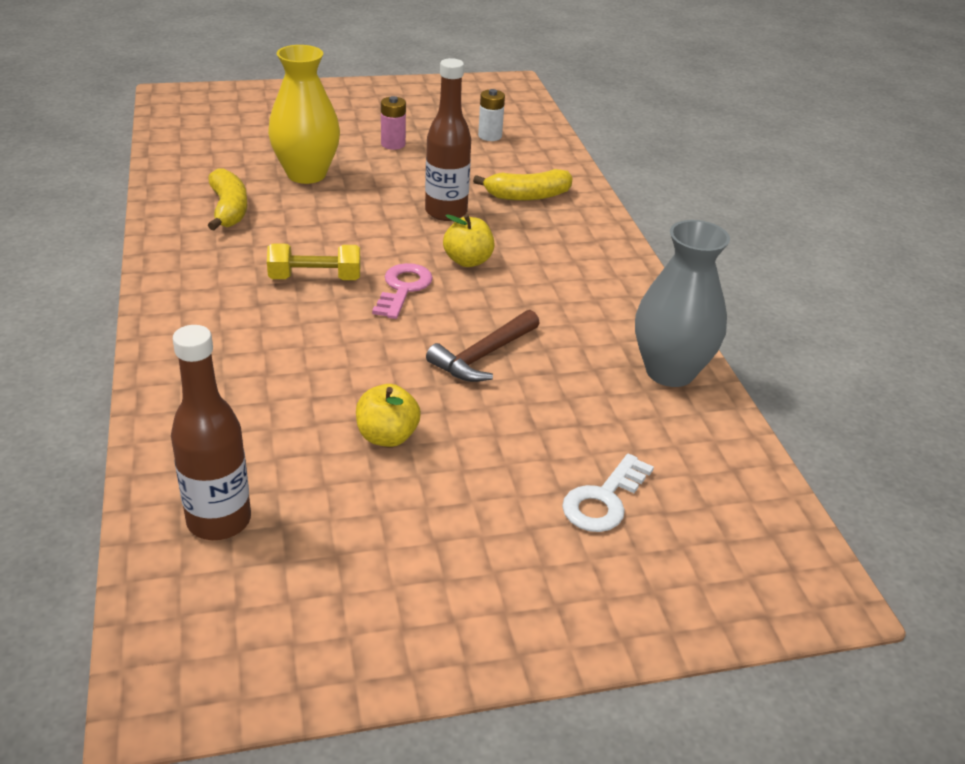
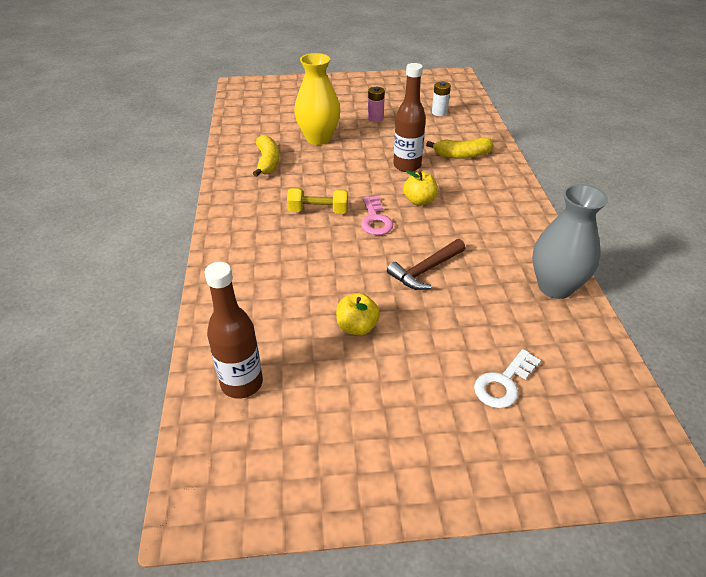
camera: 10 degrees right, 5 degrees up
(403, 288) = (375, 220): pink key -> pink key turned 150 degrees clockwise

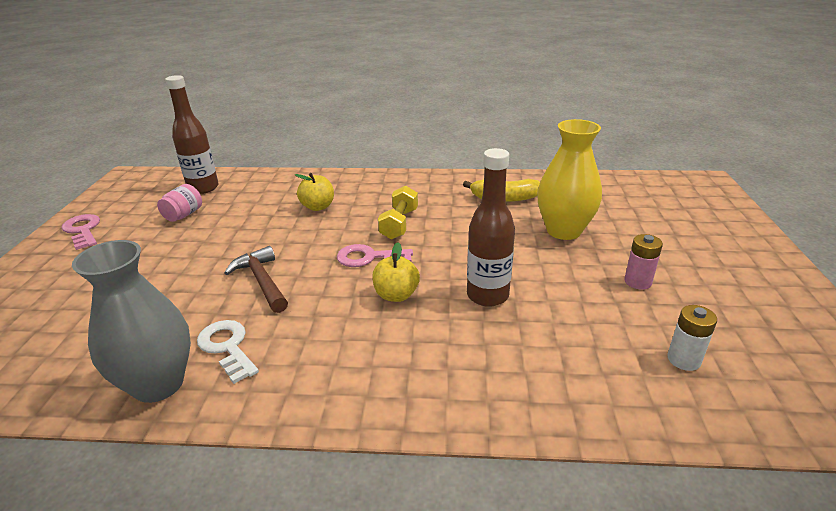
camera: 100 degrees right, 10 degrees down
(318, 374) = (183, 215): none -> pink jar
(357, 327) = (216, 234): yellow apple -> yellow apple (318, 207)
(371, 468) = (83, 230): none -> pink key
(462, 155) = (518, 360): yellow banana -> none
(503, 383) = (78, 305): white key -> white key (227, 347)

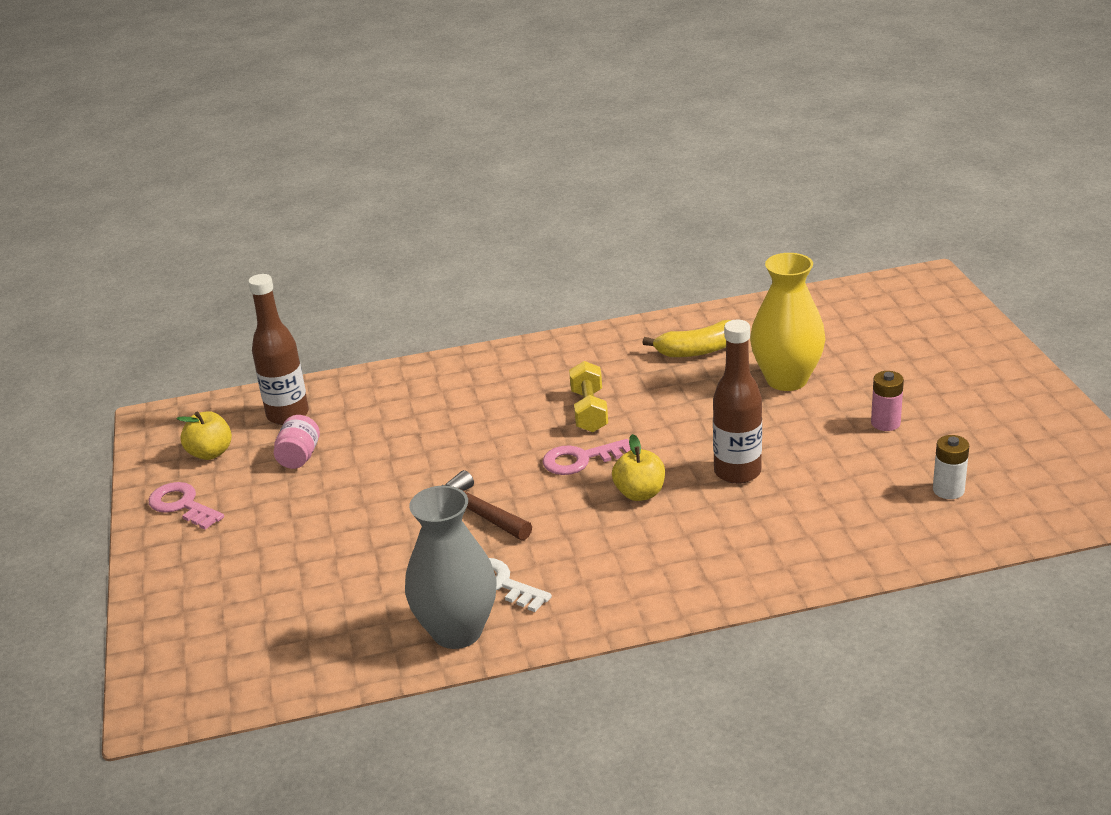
camera: 15 degrees left, 0 degrees up
(318, 207) = (469, 409): yellow apple -> yellow apple (210, 453)

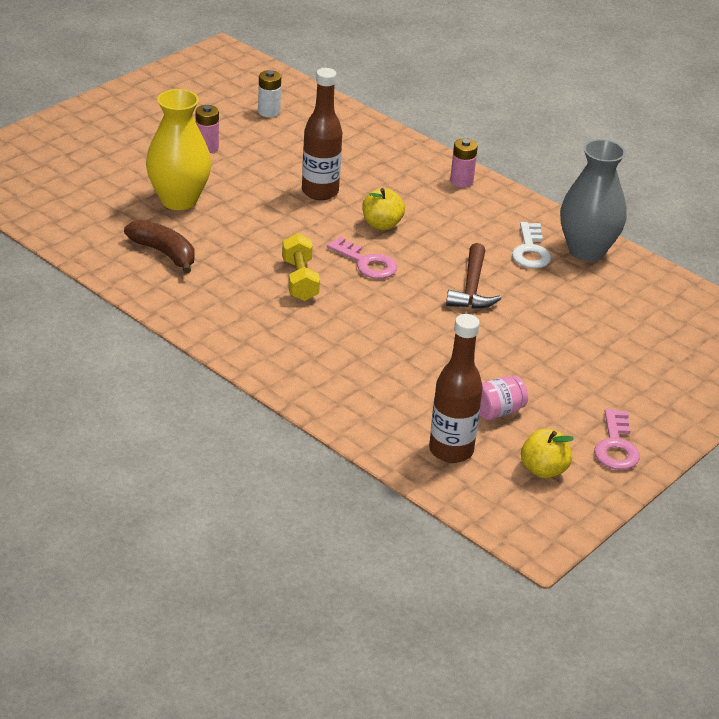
camera: 130 degrees left, 5 degrees up
(589, 411) = (299, 280): yellow dumbbell -> yellow dumbbell turned 60 degrees counterclockwise
(681, 589) = (461, 181): none -> pink battery
(698, 350) = (164, 253): yellow banana -> brown banana

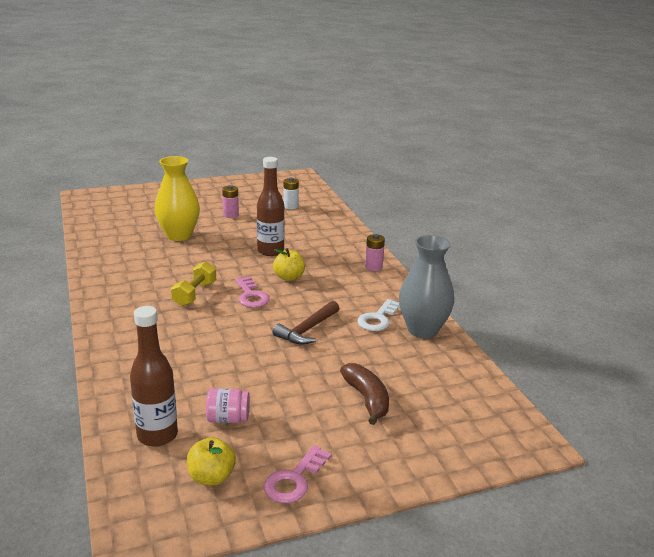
camera: 30 degrees right, 10 degrees down
(164, 253) = (133, 259): brown banana -> brown banana (367, 399)

